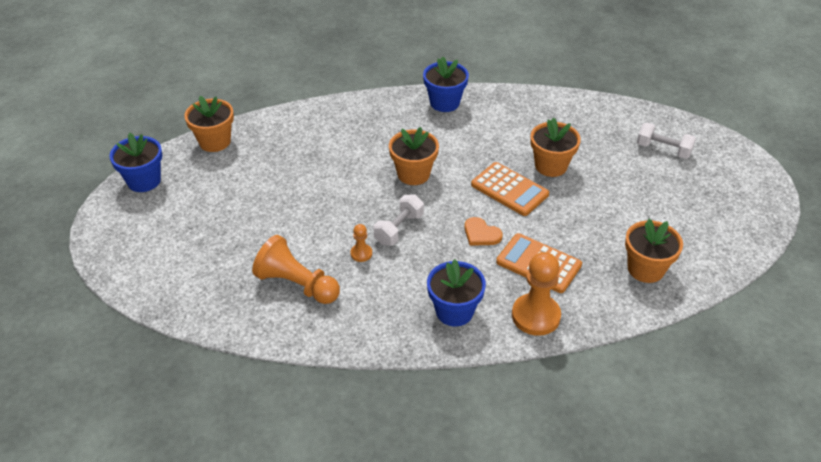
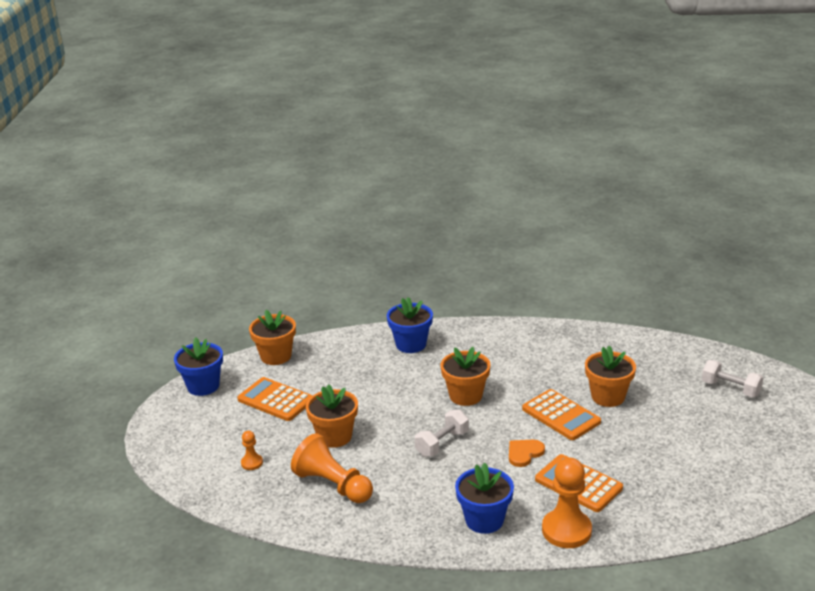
camera: 10 degrees right, 15 degrees down
(222, 192) = (275, 400): none -> orange calculator
(361, 253) = (400, 462): orange pawn -> orange pawn (252, 463)
(444, 103) = (509, 334): blue flower pot -> blue flower pot (411, 344)
(481, 234) = (524, 453): orange heart -> orange heart turned 90 degrees clockwise
(645, 269) = (690, 497): orange flower pot -> orange flower pot (334, 436)

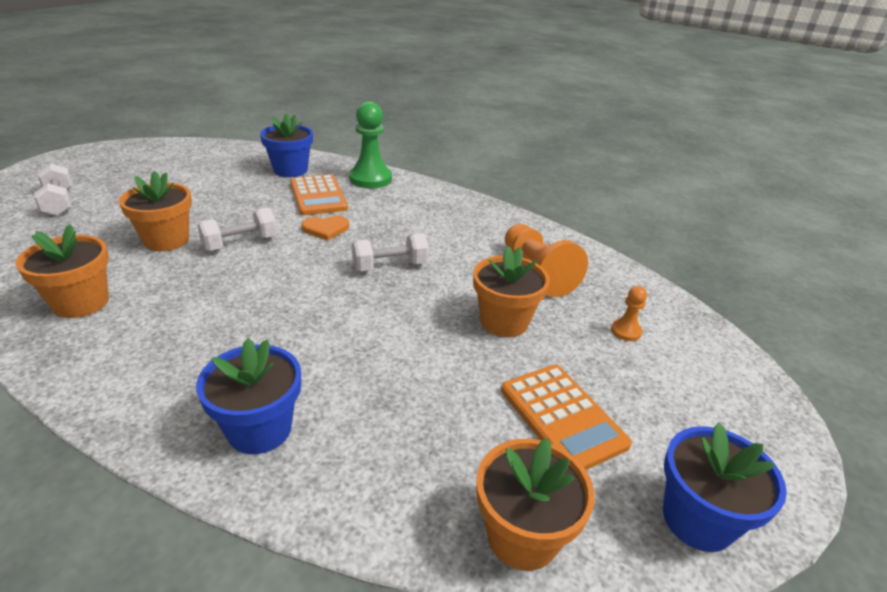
camera: 155 degrees left, 5 degrees up
(465, 396) = (299, 304): orange flower pot -> orange flower pot (81, 303)
(484, 520) = (422, 203): blue flower pot -> blue flower pot (290, 170)
(561, 415) = (240, 243): orange calculator -> white dumbbell
(566, 530) = (370, 179): orange pawn -> green pawn

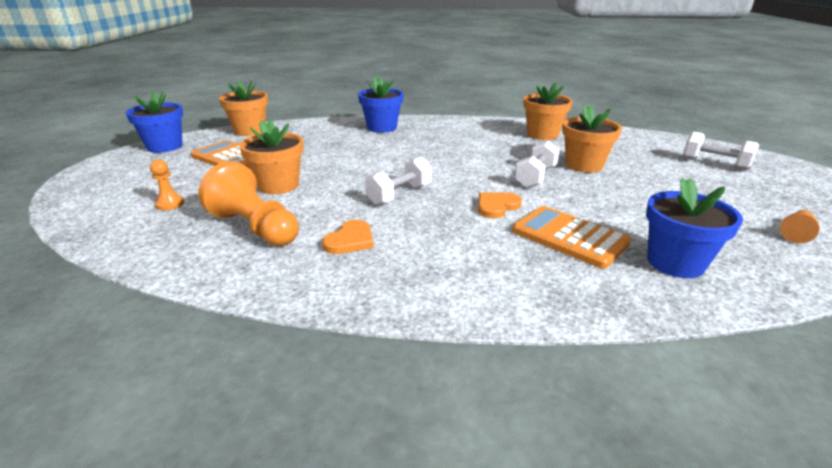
camera: 155 degrees right, 5 degrees down
(188, 158) = (796, 233): none -> orange pawn
(370, 179) = (564, 289): green pawn -> none
(466, 239) = (350, 240): none -> orange heart

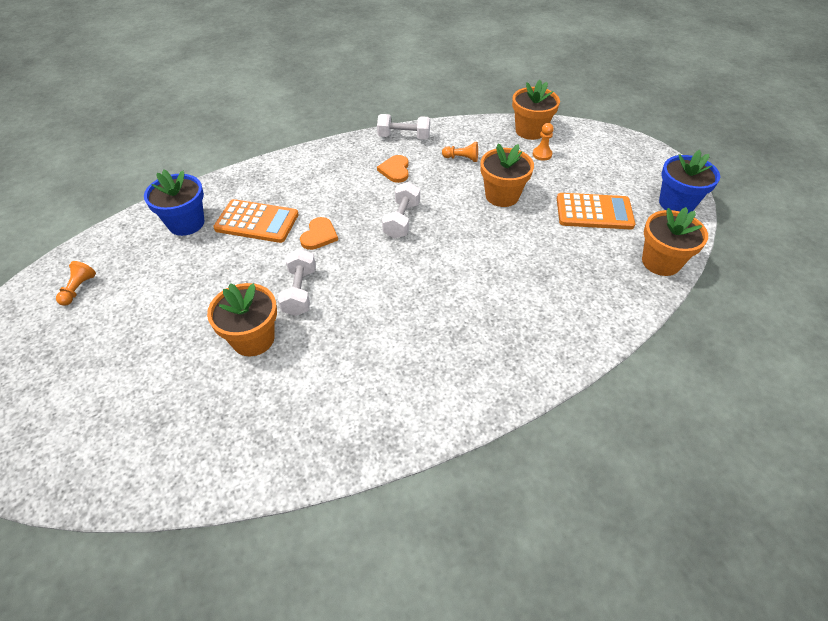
camera: 150 degrees right, 20 degrees up
(255, 227) = (462, 158): orange pawn -> orange pawn, size x0.48
(382, 127) = (537, 337): blue flower pot -> none
(542, 134) = (319, 413): orange flower pot -> orange flower pot (530, 131)
(714, 163) = (89, 413): white dumbbell -> white dumbbell (404, 137)

